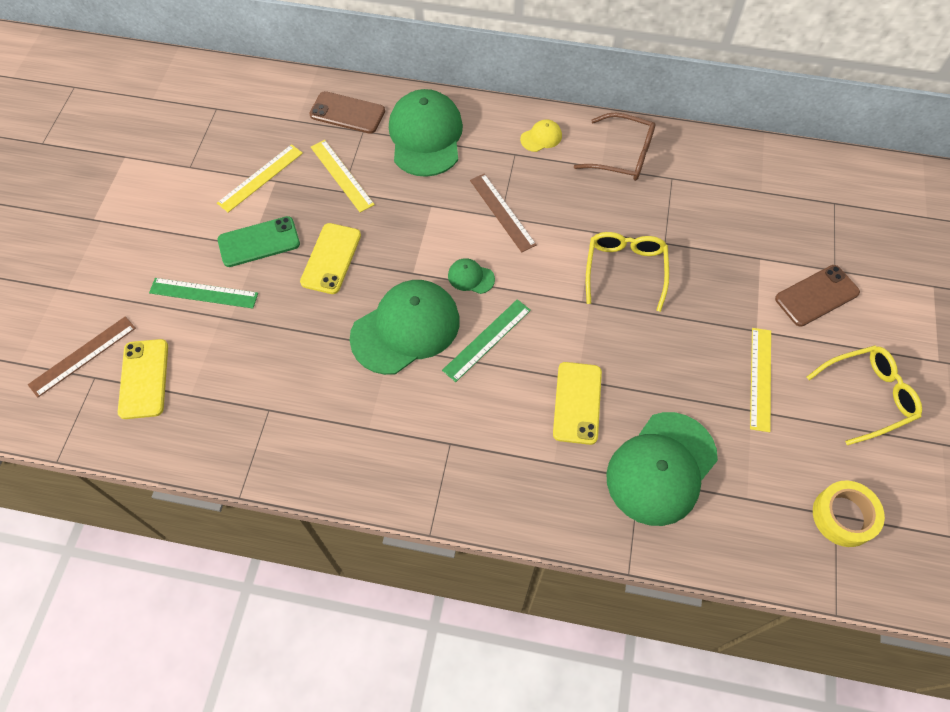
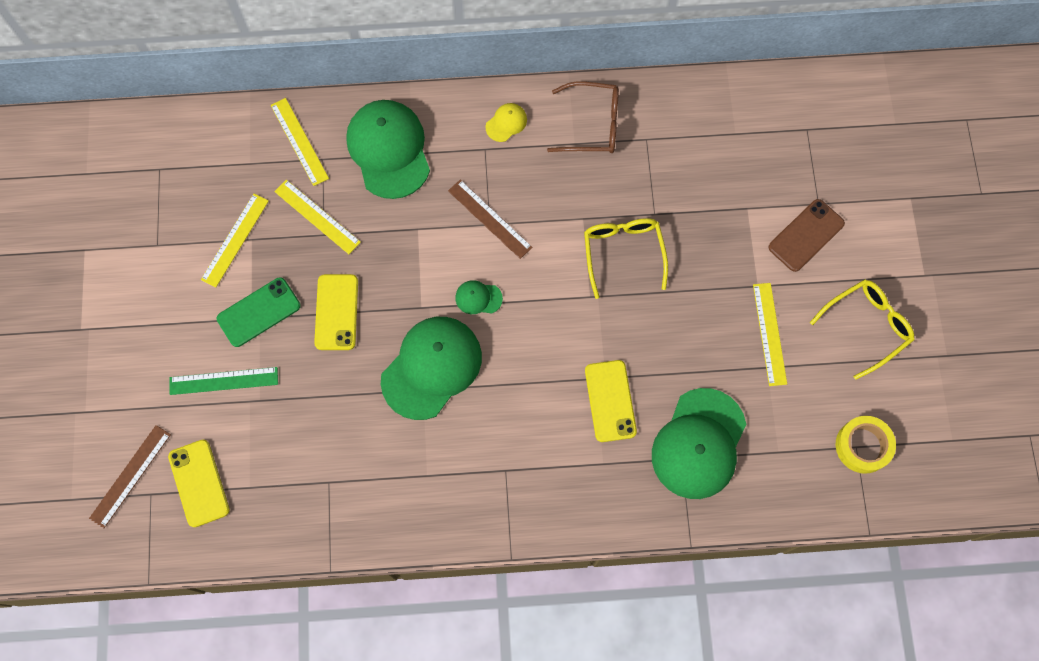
camera: 15 degrees left, 10 degrees up
(347, 113) = (299, 141): brown phone -> yellow ruler
(487, 340) = (511, 359): green ruler -> none

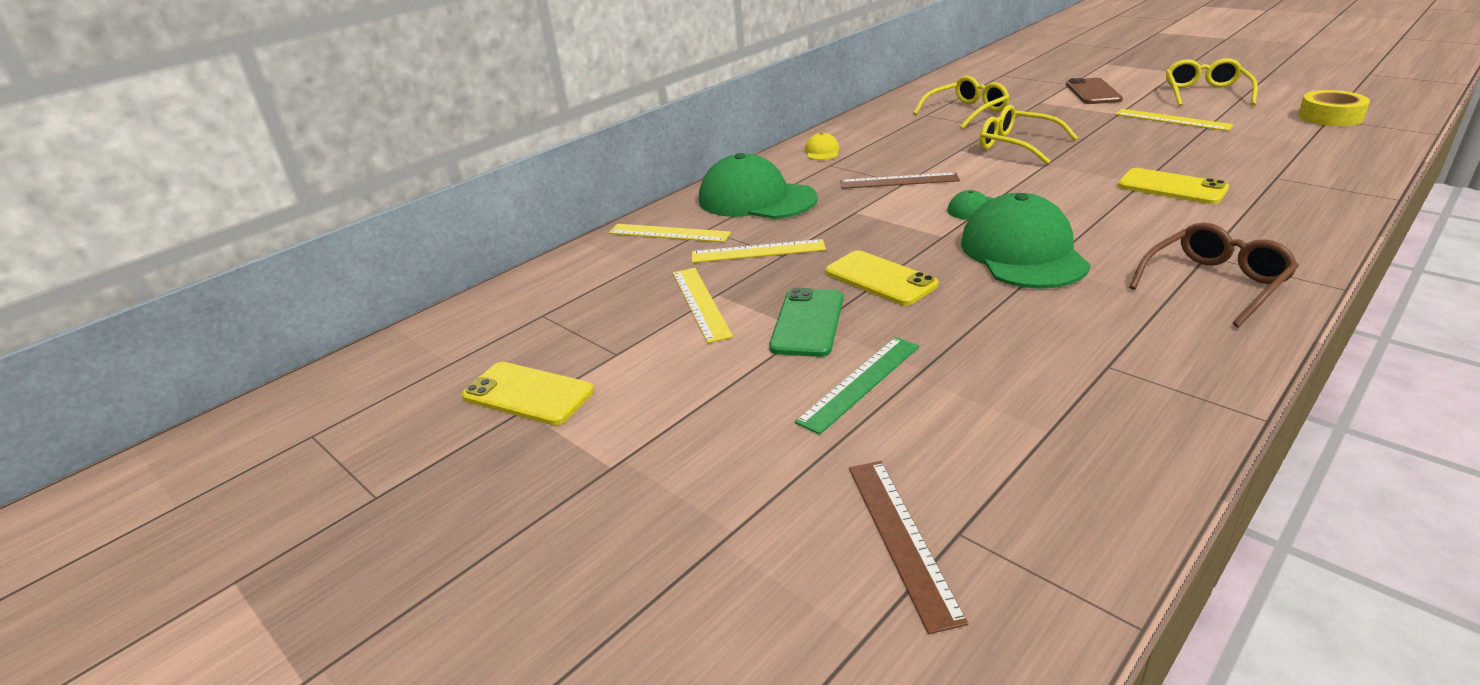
camera: 40 degrees left, 40 degrees down
(199, 483) = (993, 473): yellow phone -> yellow phone (528, 394)
(592, 124) = (880, 126): brown glasses -> brown glasses (1214, 284)
(676, 166) = (966, 112): none -> yellow glasses
(699, 444) = (1265, 167): green cap -> none

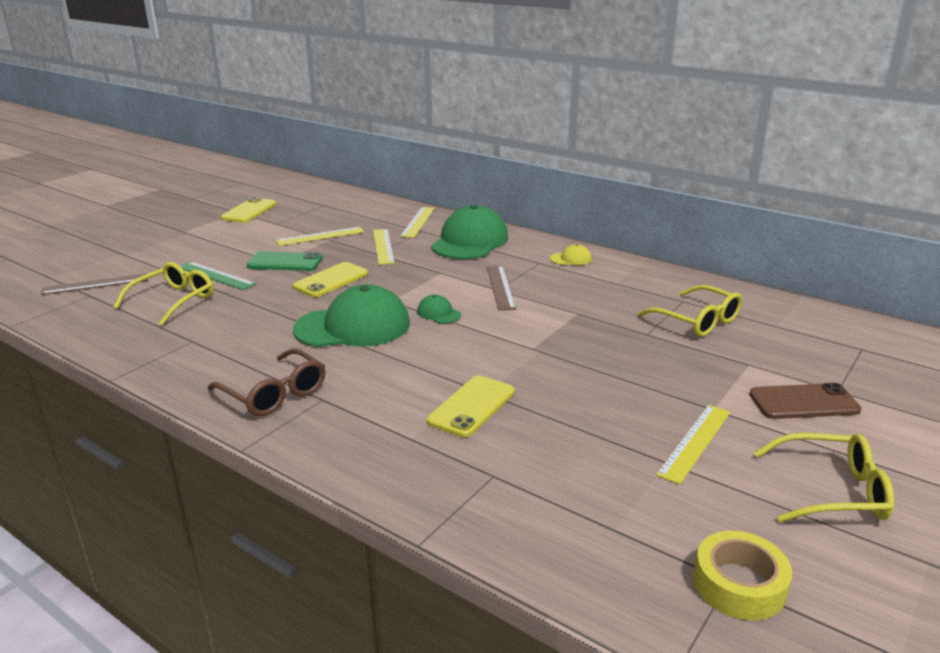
camera: 80 degrees right, 5 degrees down
(1017, 145) = (592, 340): yellow glasses -> yellow glasses (173, 301)

